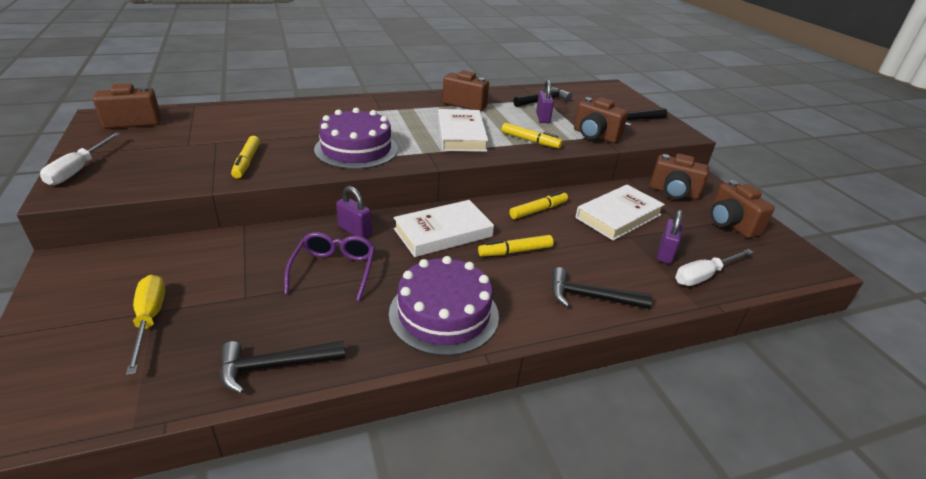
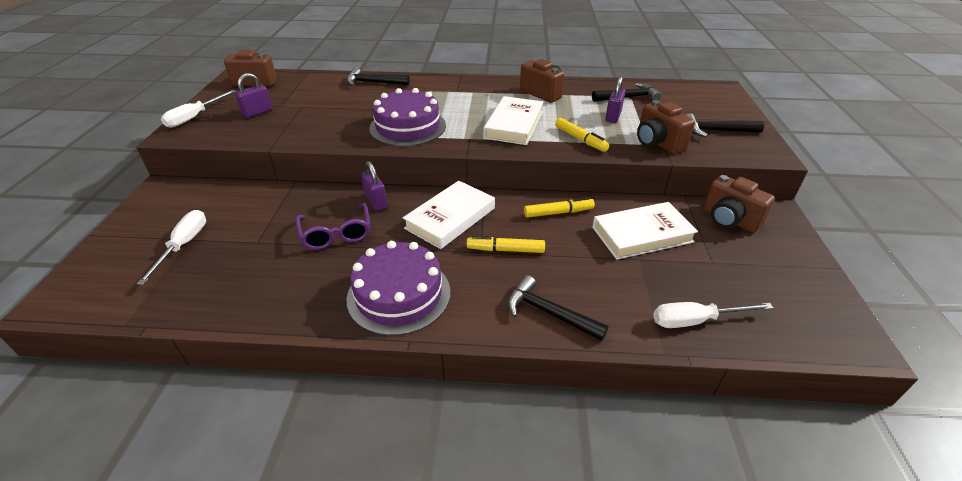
camera: 25 degrees right, 5 degrees up
(149, 320) = (184, 245): yellow screwdriver -> white screwdriver
(247, 162) = (312, 127): yellow marker -> none
(275, 366) = (241, 305): black hammer -> black hammer (373, 83)
(334, 270) = (336, 234): purple glasses -> purple glasses turned 135 degrees clockwise
(443, 233) = (450, 218): white book -> white book turned 45 degrees counterclockwise
(665, 253) = (666, 286): purple padlock -> purple padlock (257, 112)
(730, 224) = (776, 269): brown camera -> none

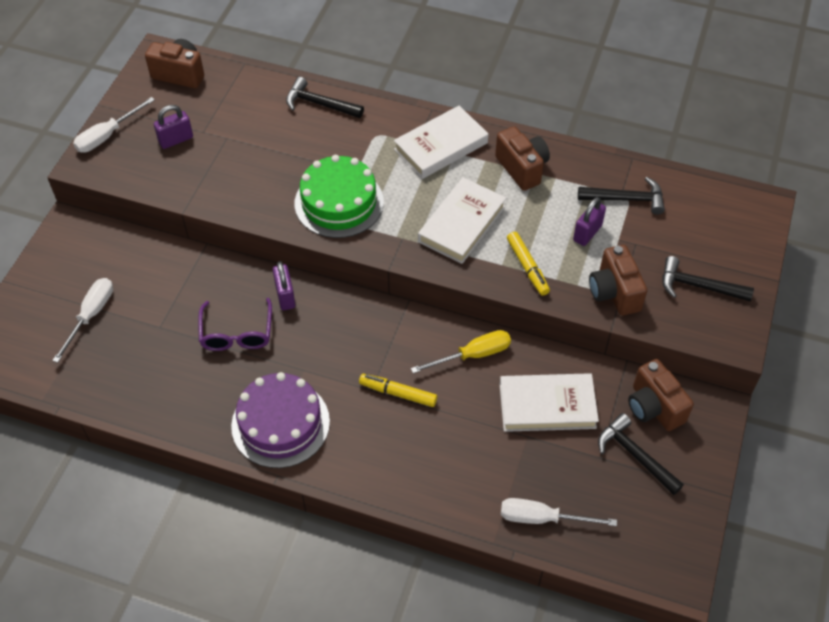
camera: 15 degrees right, 15 degrees up
(407, 127) = (339, 202): purple cake -> green cake
(450, 218) = (356, 337): white book -> white book (441, 146)
(549, 313) = (410, 477): black hammer -> black hammer (635, 455)
(558, 212) = (473, 355): yellow marker -> yellow screwdriver

